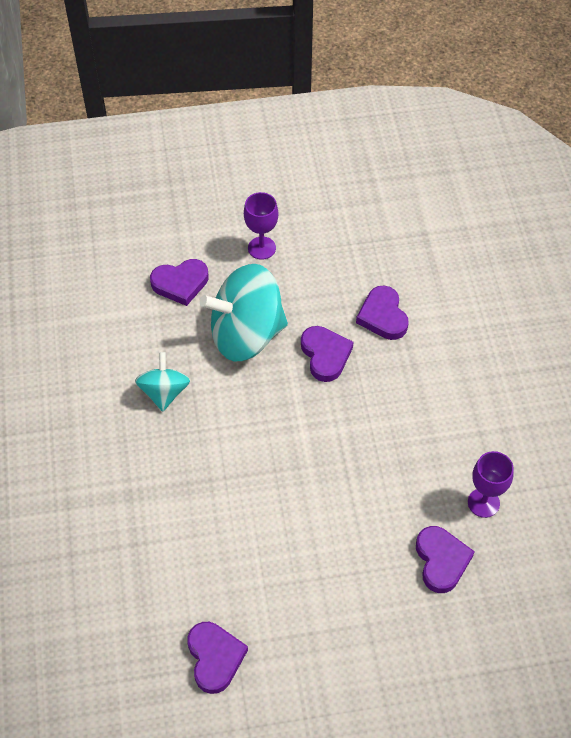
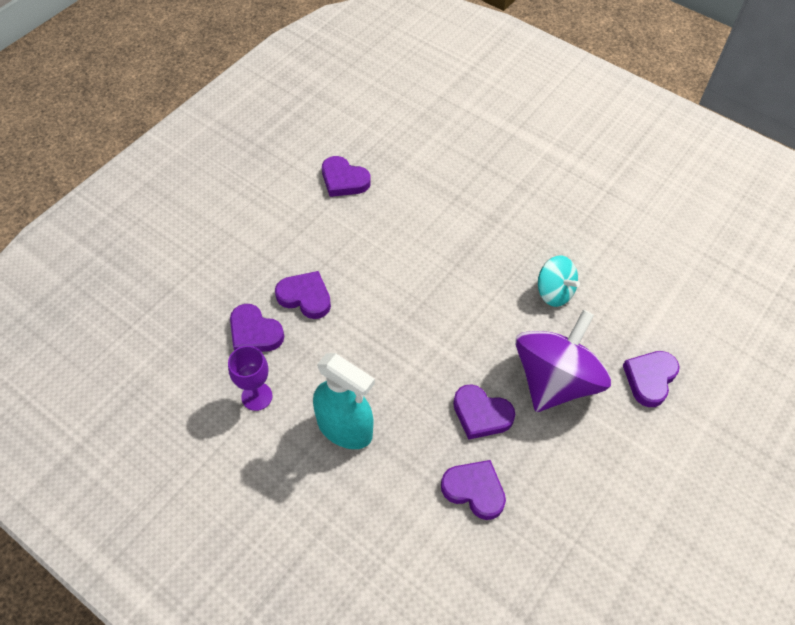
camera: 135 degrees right, 0 degrees up
(246, 334) = (555, 380): turquoise spinning top -> purple spinning top
(261, 248) = (636, 467): purple goblet -> none
(369, 558) = (305, 297): none -> purple heart
(435, 424) = (345, 428): none -> turquoise spray bottle

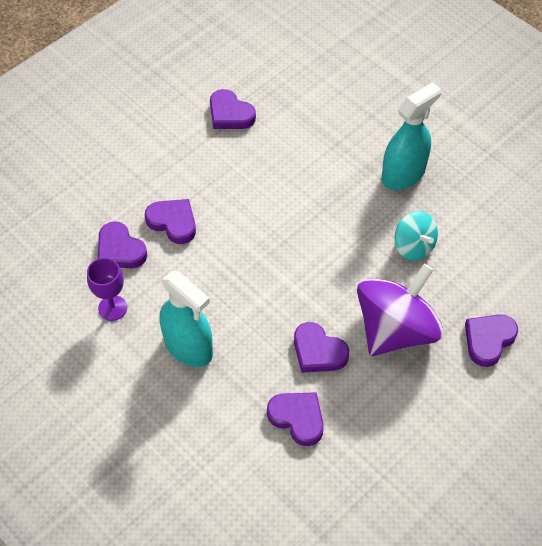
camera: 10 degrees right, 0 degrees up
(528, 221) = (403, 174): none -> turquoise spray bottle

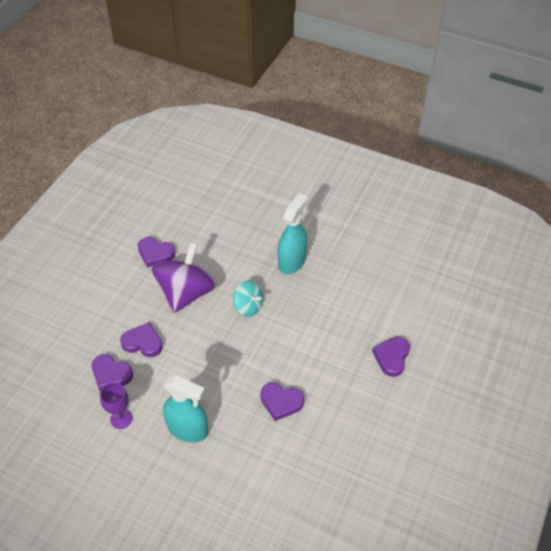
camera: 20 degrees left, 5 degrees down
(297, 418) = (284, 454): purple heart -> none
(395, 330) = (327, 370): purple spinning top -> purple spinning top (186, 293)
(413, 246) = (318, 309): turquoise spinning top -> turquoise spinning top (248, 306)

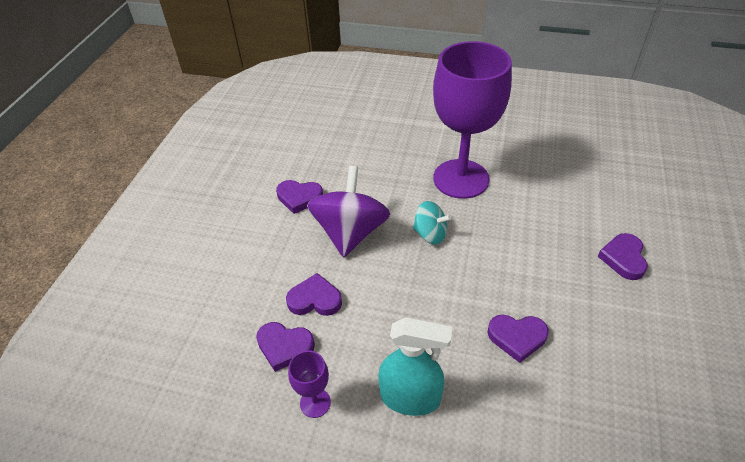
camera: 10 degrees left, 5 degrees down
(292, 261) = (461, 179): turquoise spray bottle -> purple goblet

